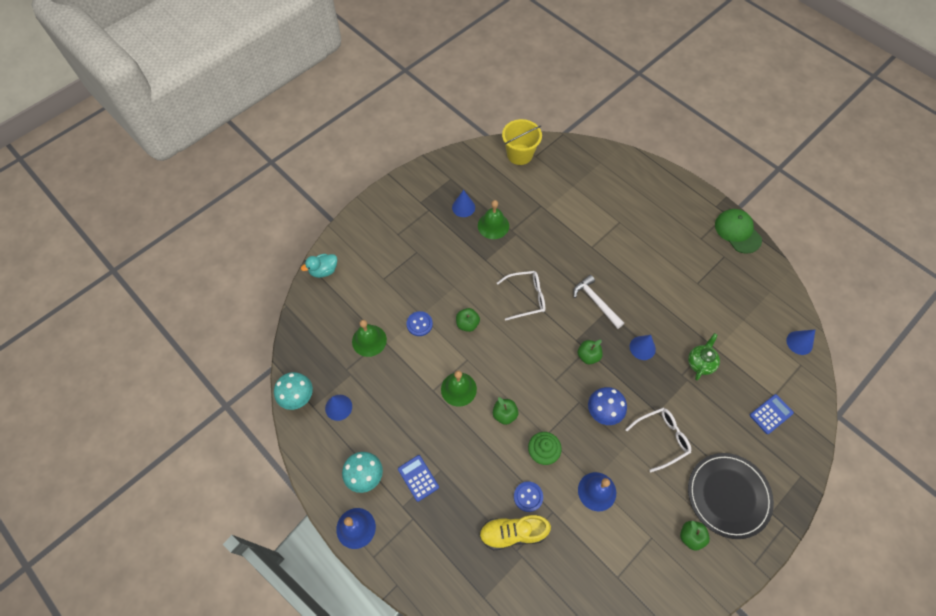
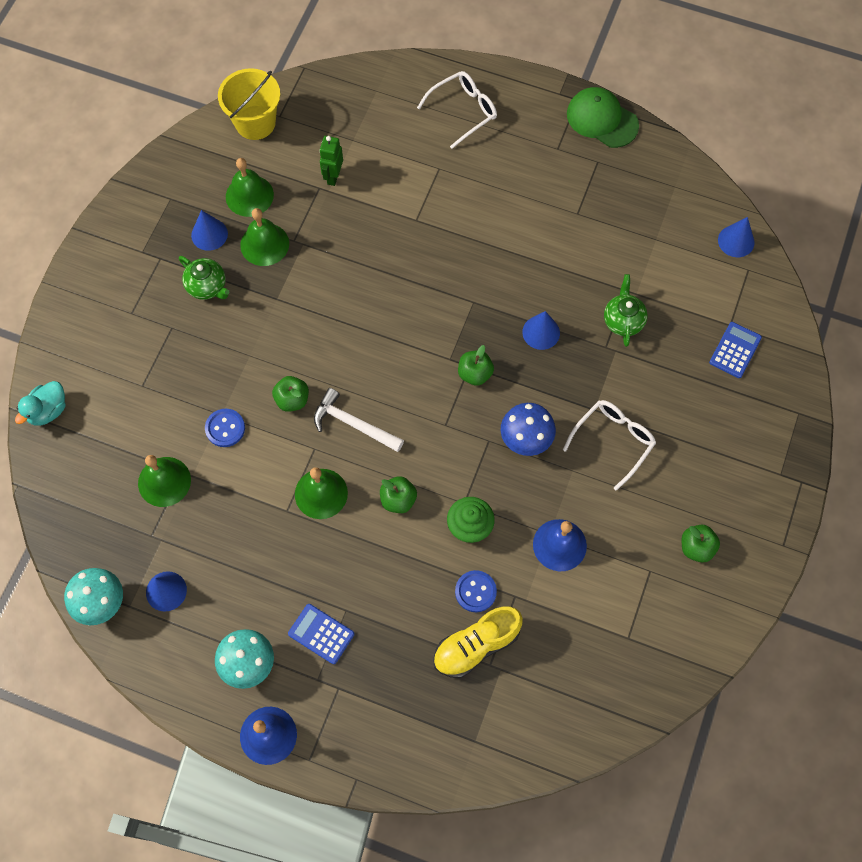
camera: 25 degrees left, 5 degrees up
(448, 237) = (207, 287): none -> green teapot
(497, 194) = (249, 195): none -> green bell
(526, 297) = (357, 328): white glasses -> white glasses (463, 111)
(552, 202) = (333, 176): none -> green robot
(596, 301) = (454, 295): white hammer -> white hammer (353, 424)
(728, 495) = (722, 476): black plate -> none

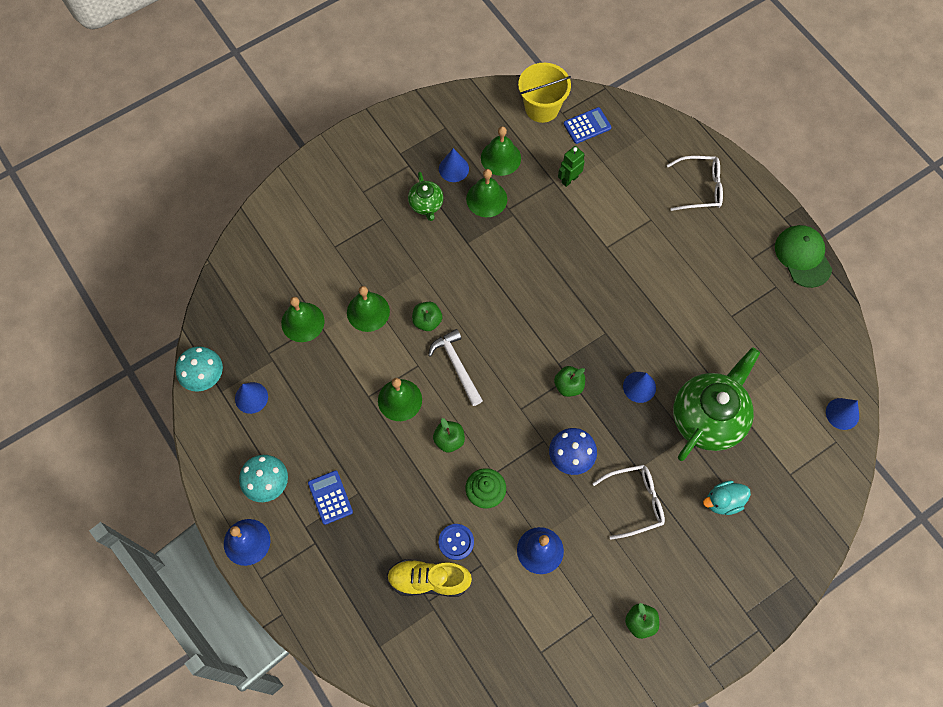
camera: 35 degrees right, 0 degrees up
(48, 411) = (263, 224): turquoise duck -> turquoise duck (723, 501)
(225, 428) = (368, 312): blue button -> green bell
(623, 320) = (708, 418): green teapot -> green teapot, size x2.02
(735, 350) = (779, 496): blue calculator -> blue calculator (587, 126)

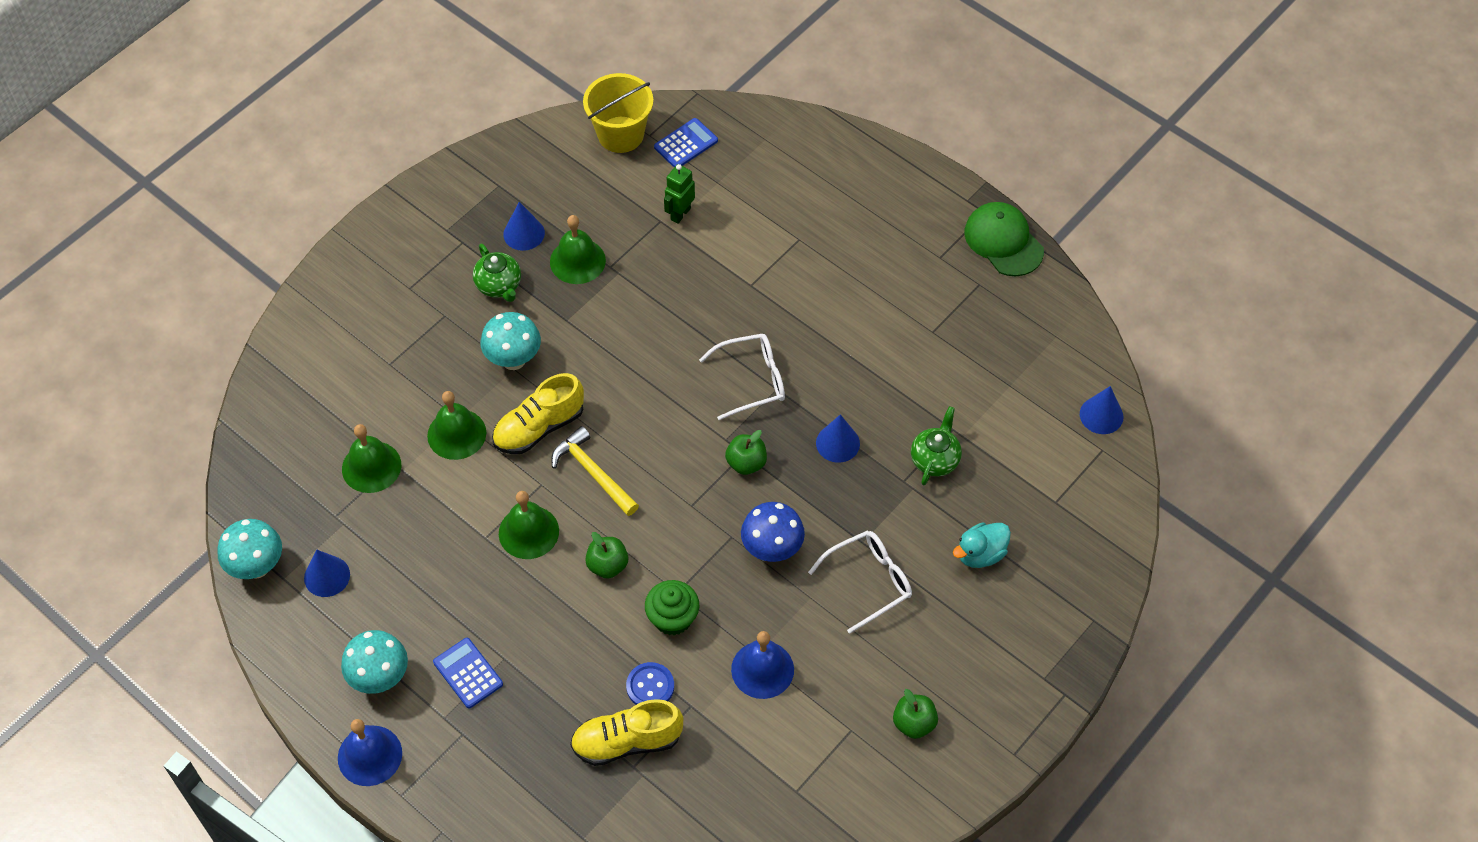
camera: 15 degrees left, 10 degrees down
(422, 264) = (513, 360): none -> turquoise mushroom
(427, 321) = (539, 427): green apple -> yellow shoe
(457, 365) = (593, 472): white hammer -> yellow hammer
(500, 158) = (583, 207): green bell -> none
(700, 188) = (851, 187): white glasses -> white glasses (752, 380)
(708, 418) = (935, 459): green teapot -> green teapot, size x0.49

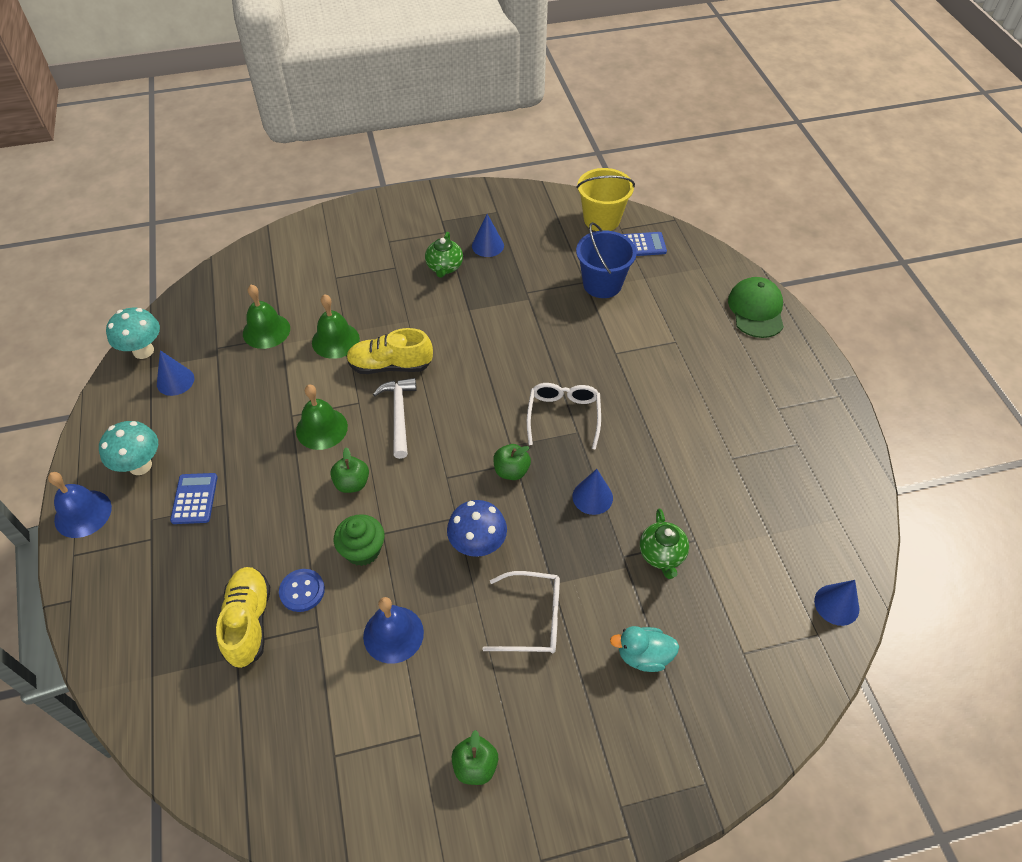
camera: 35 degrees right, 5 degrees down
(513, 360) = (413, 315): turquoise mushroom -> none
(577, 261) = (508, 278): green bell -> none
(593, 472) = (399, 415): yellow hammer -> white hammer
(627, 742) = (249, 622): yellow shoe -> yellow shoe turned 60 degrees clockwise
(680, 214) = (602, 284): green robot -> blue bucket
(752, 380) = (563, 416): white glasses -> white glasses turned 105 degrees counterclockwise
(935, 459) = (662, 555): green teapot -> green teapot turned 120 degrees clockwise
(1003, 241) = (840, 423): green cap -> green cap (756, 310)

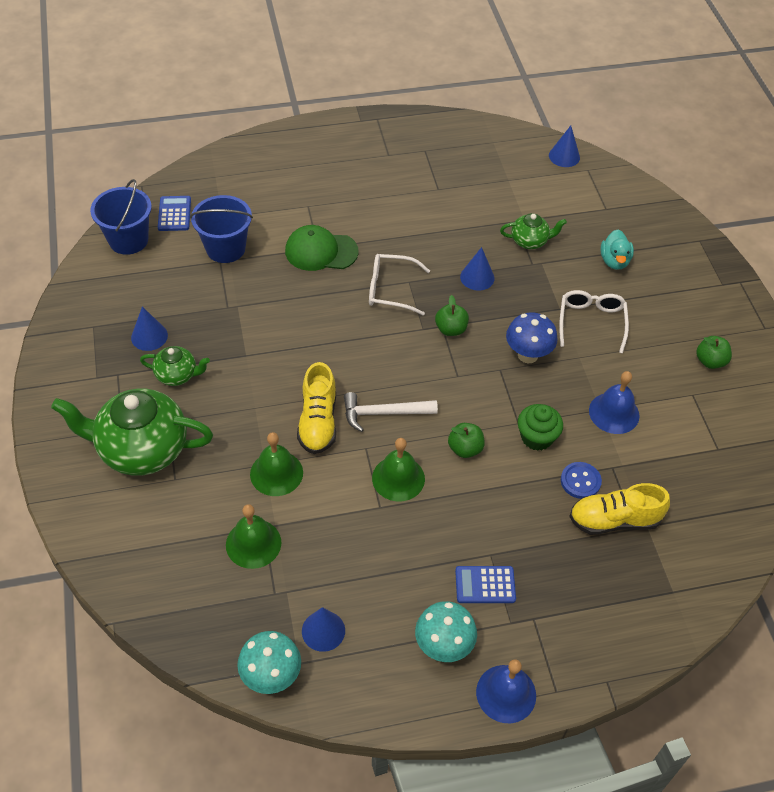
camera: 90 degrees left, 0 degrees up
(366, 255) = (141, 449): none -> green teapot
(601, 219) = (128, 240): yellow bucket -> blue bucket
(756, 310) = (276, 149): green cap -> green cap (321, 251)

